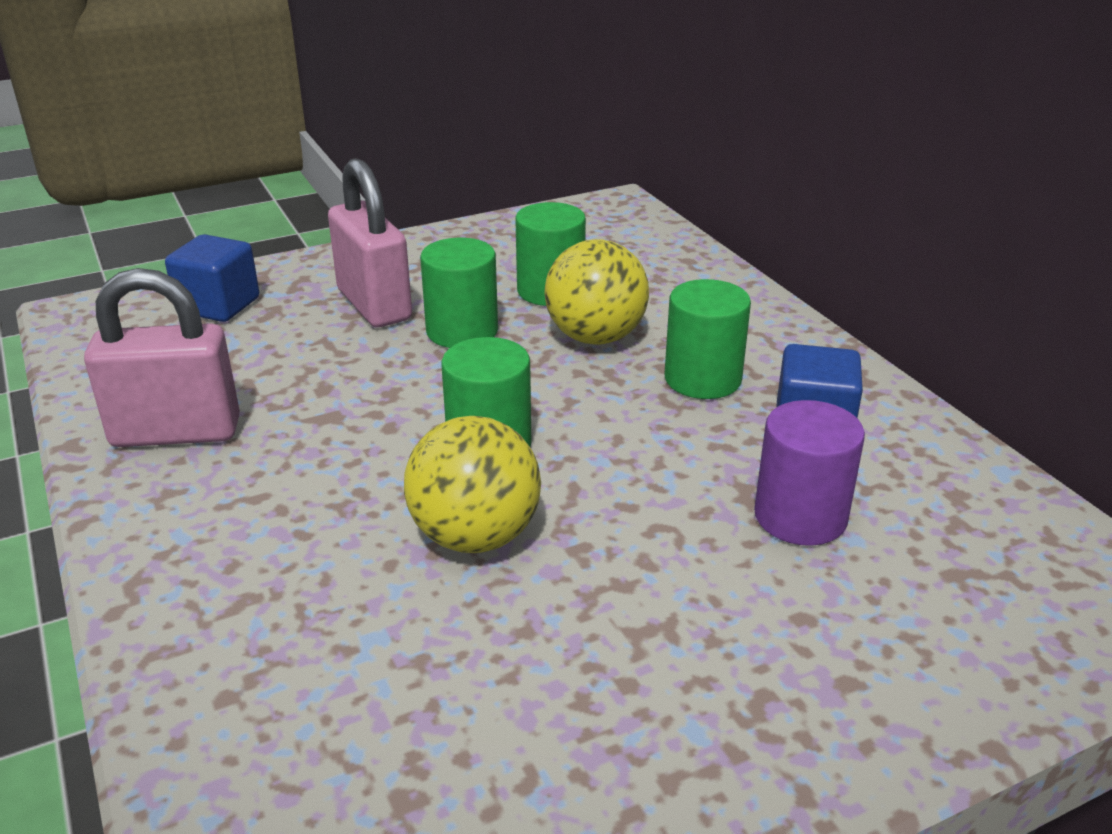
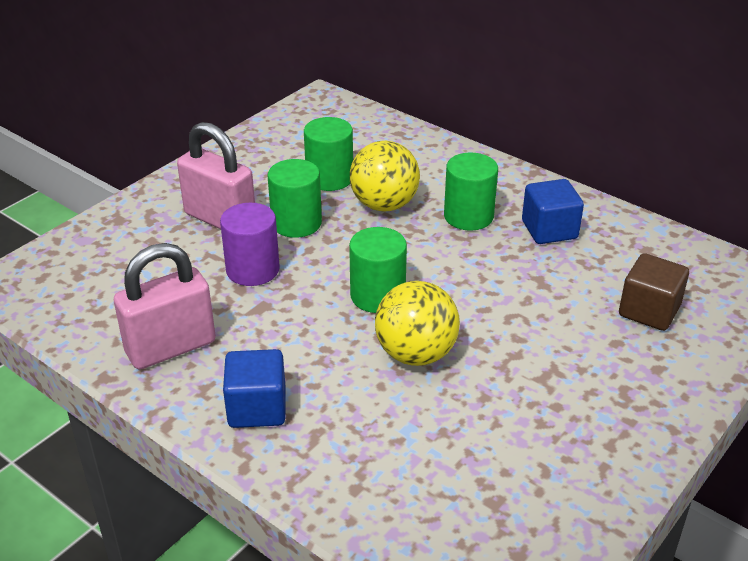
camera: 25 degrees left, 5 degrees up
(218, 305) = (109, 249): blue cube -> blue cube (257, 408)
(800, 516) = (578, 287): purple cylinder -> purple cylinder (252, 270)
(896, 586) = (649, 311): none -> brown cube

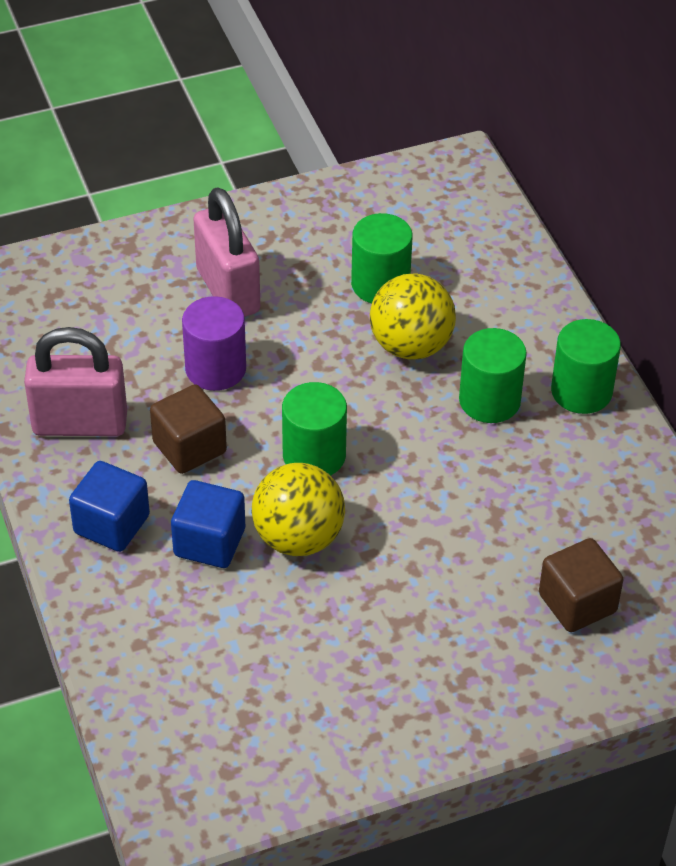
camera: 30 degrees right, 10 degrees up
(276, 328) = (189, 447): none -> brown cube
(296, 223) = (301, 329): green cylinder -> green cylinder (581, 391)
(549, 230) = (563, 457): blue cube -> blue cube (209, 542)

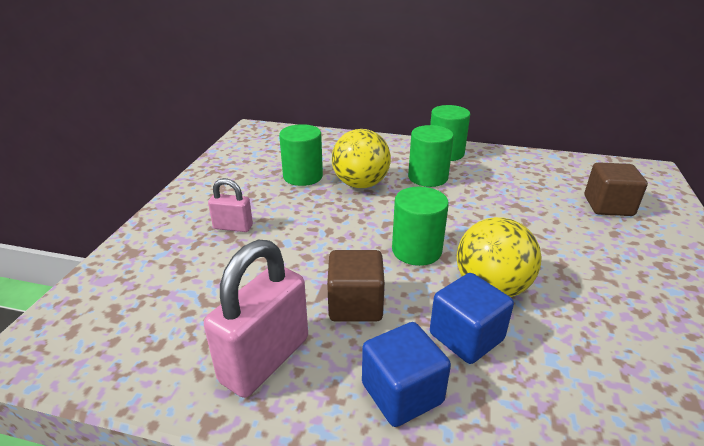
camera: 55 degrees left, 15 degrees down
(215, 369) = (293, 260): purple cylinder -> none
(228, 291) = (233, 227): pink padlock -> pink padlock, size x0.54

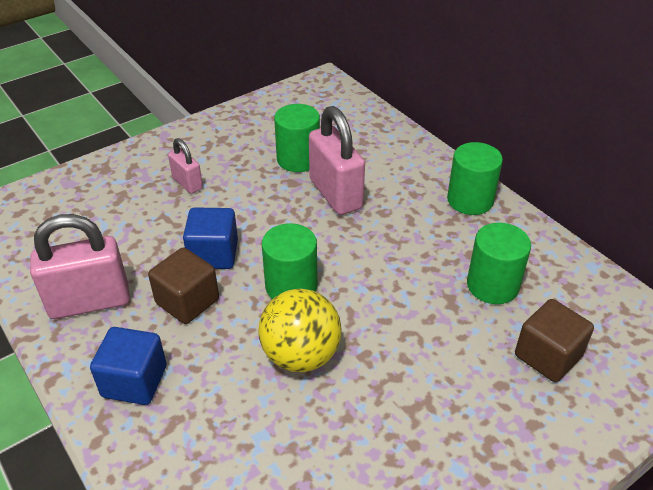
camera: 40 degrees right, 10 degrees up
(360, 184) = (335, 194): yellow ball -> pink padlock
(428, 177) = (408, 219): green cylinder -> green cylinder (492, 285)
(466, 337) = (226, 377): blue cube -> blue cube (213, 254)

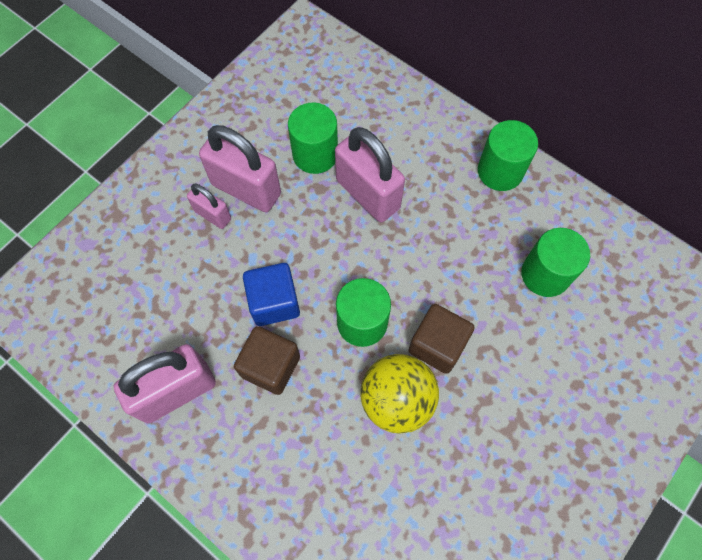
camera: 15 degrees left, 25 degrees up
(134, 381) = (257, 469): blue cube -> none
(225, 171) = (246, 189): none -> pink padlock
(547, 356) = (609, 343): brown cube -> brown cube (437, 345)

